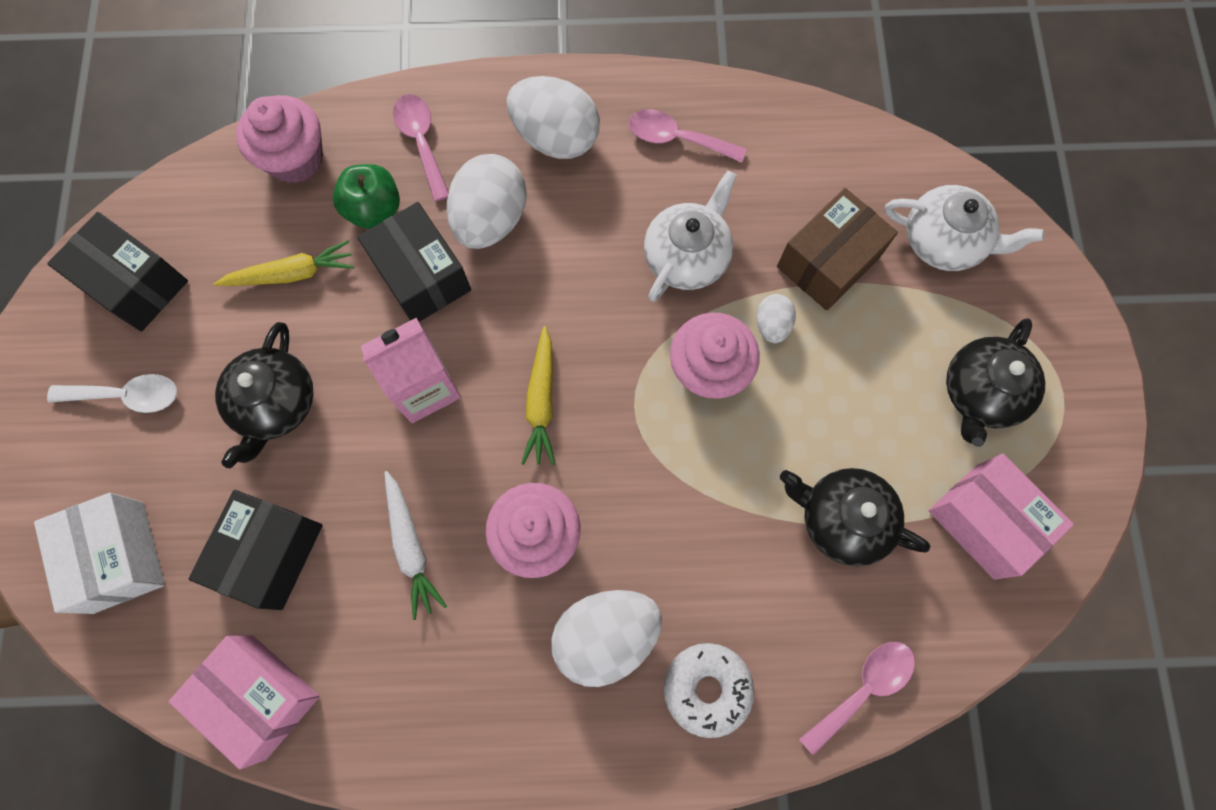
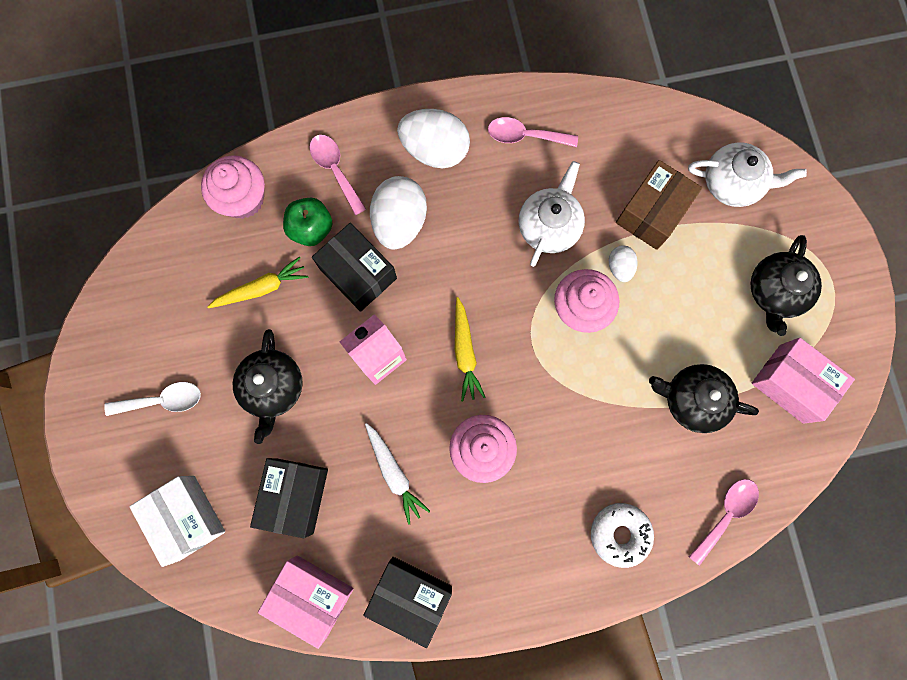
camera: 10 degrees left, 5 degrees up
(135, 284) = (146, 316): black box -> black box (410, 596)
(606, 636) = (543, 510): white egg -> none

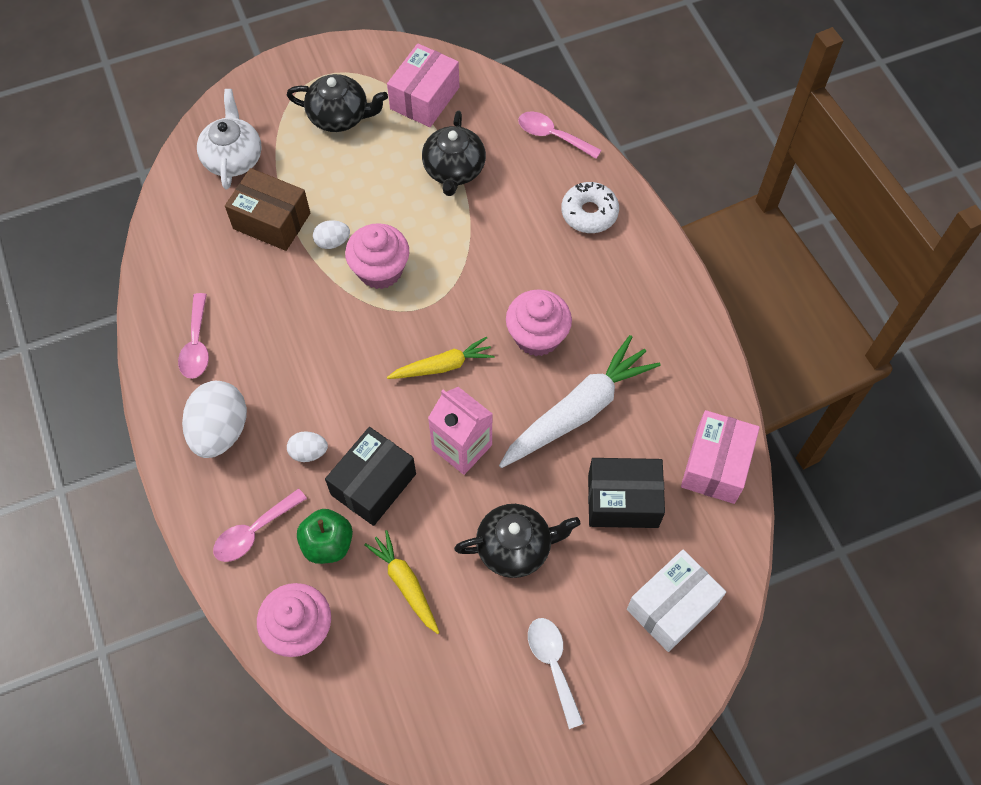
camera: 100 degrees left, 15 degrees down
(394, 473) = (578, 411): white carrot -> white carrot, size x1.76
(400, 222) = (309, 452): white egg -> white egg, size x0.50
(410, 596) = (691, 376): black box -> none
(549, 226) = (296, 308): white teapot -> none

